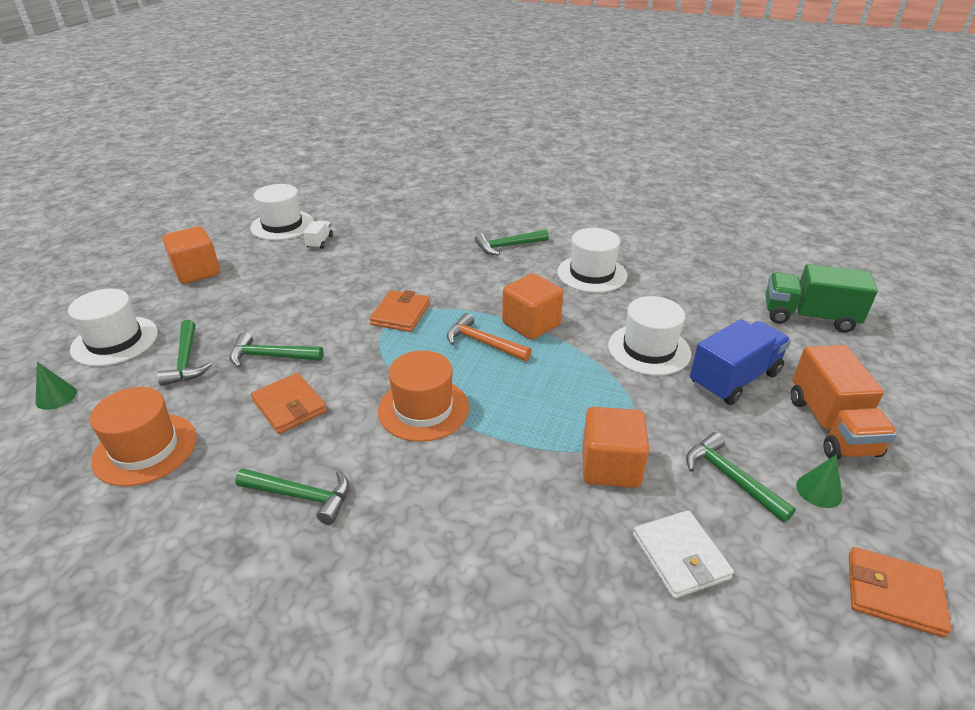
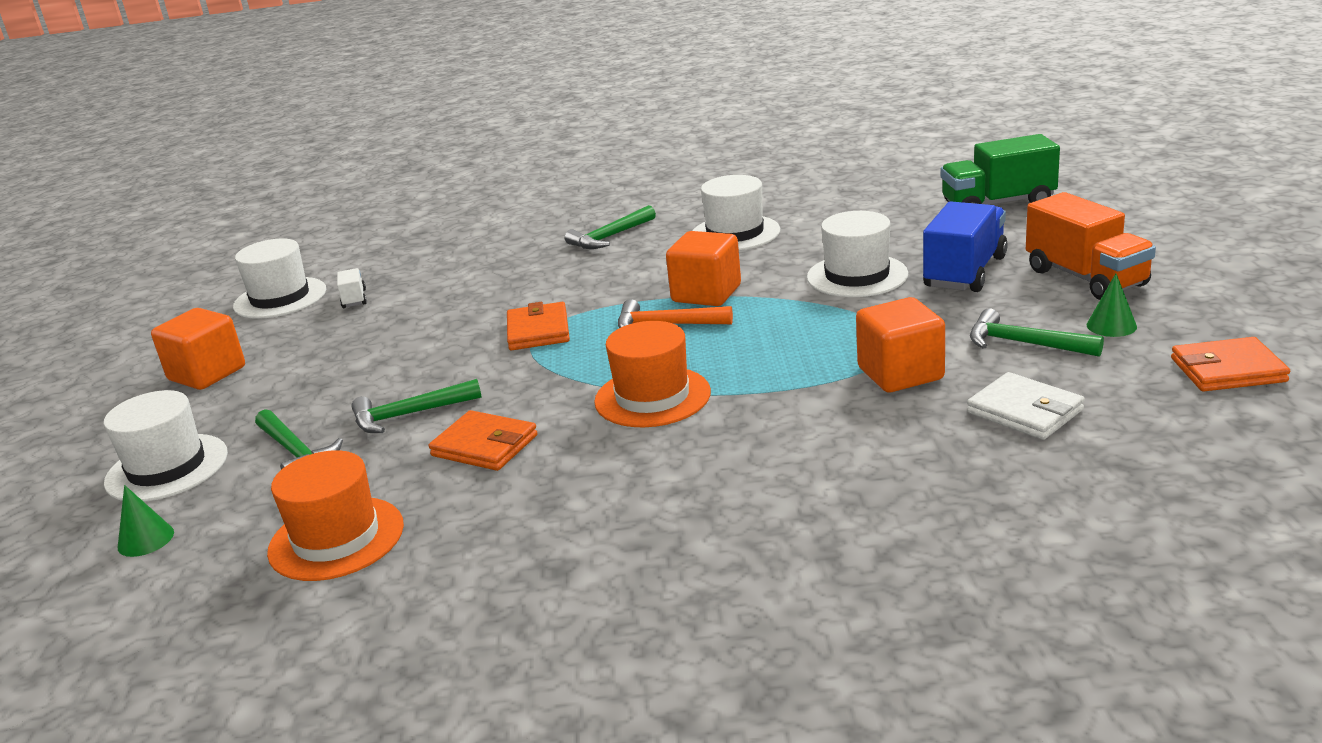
camera: 20 degrees left, 10 degrees down
(302, 496) = (584, 506): green hammer -> none

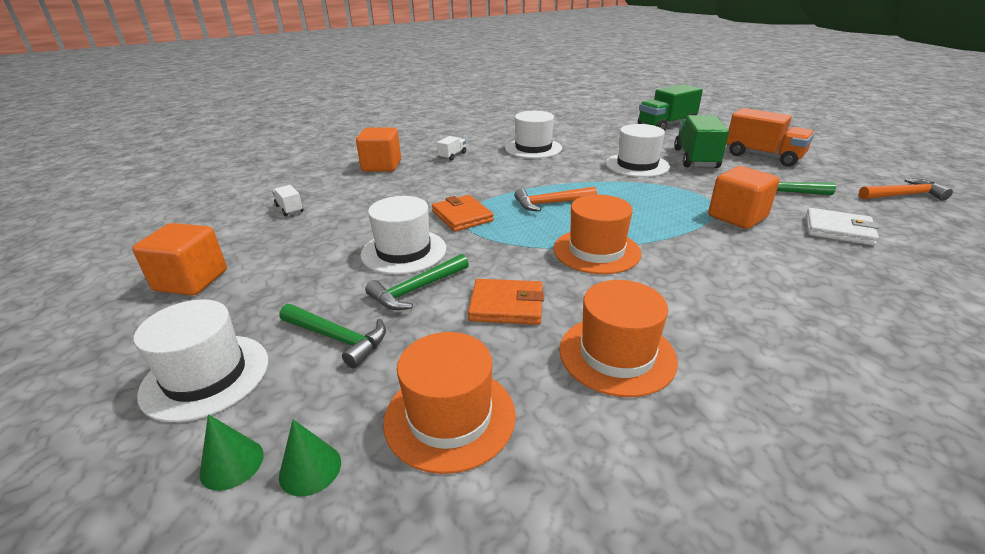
camera: 25 degrees left, 5 degrees up
(280, 298) = (221, 214): white hat -> white hat (404, 251)
(545, 513) = (617, 354): none -> orange hat
(610, 237) = (452, 156): green hammer -> white truck
(706, 294) = (556, 183): orange cube -> orange cube (381, 166)
(965, 272) = (695, 158): blue truck -> green truck
(1111, 325) = (812, 178): green cone -> green cone (310, 469)
(1227, 370) = (903, 195): orange wallet -> orange hammer

